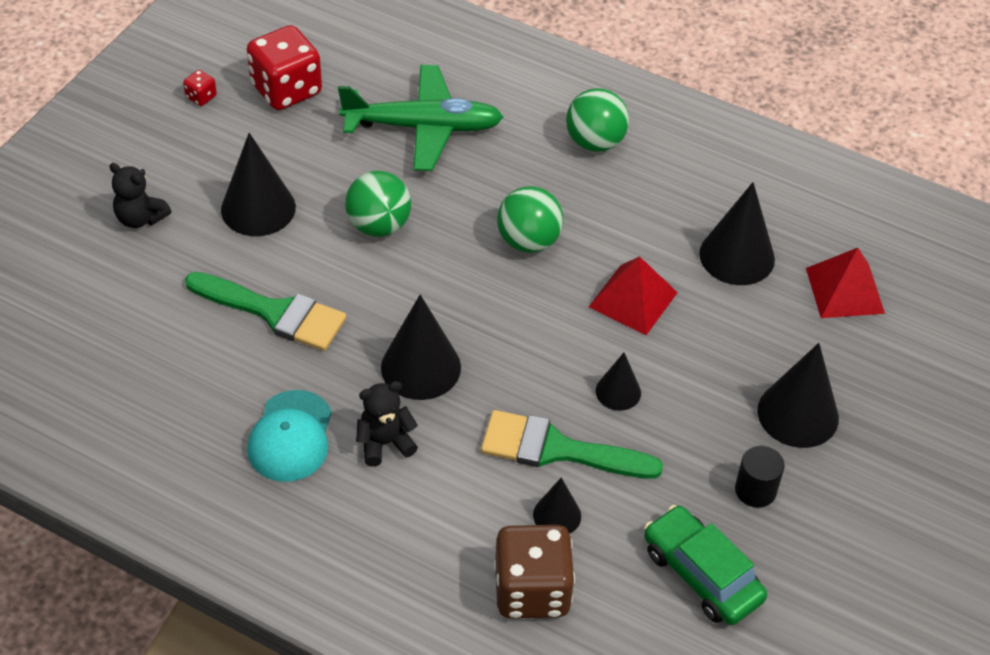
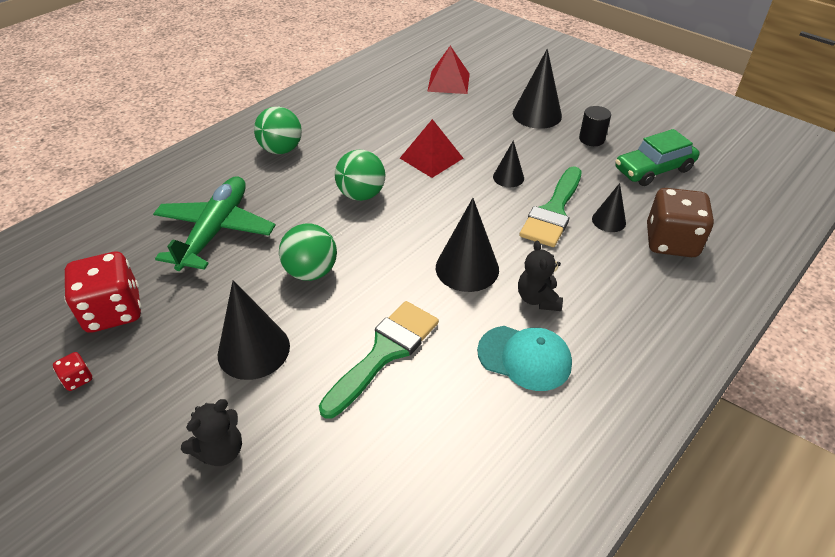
camera: 75 degrees left, 5 degrees down
(737, 256) = (409, 112): black cone -> none

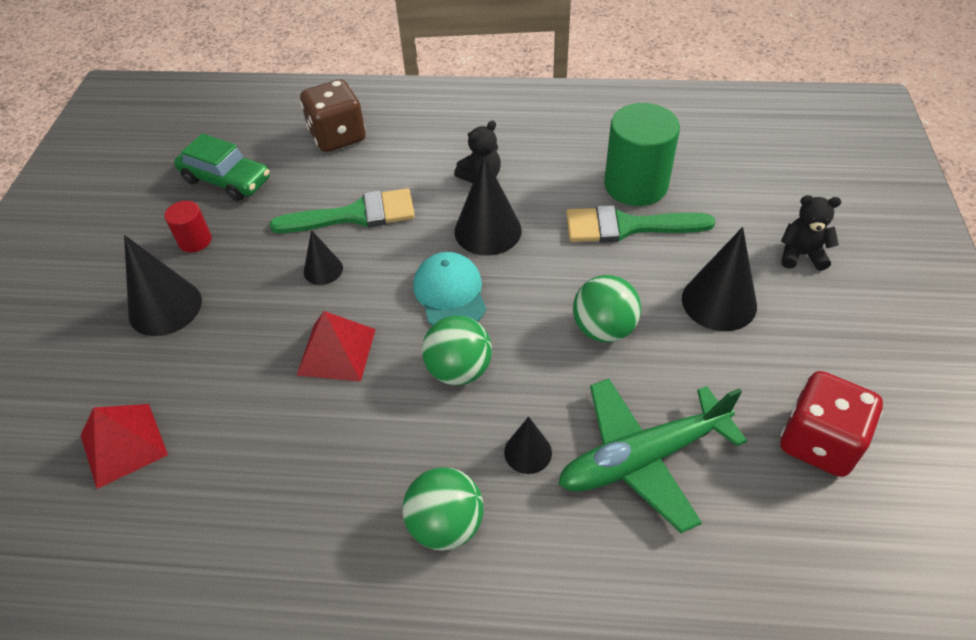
camera: 125 degrees left, 5 degrees up
(77, 379) = (887, 394): red dice -> none
(426, 397) = (635, 185): none -> green cylinder
(524, 358) = (547, 158): turquoise cap -> turquoise cap (450, 293)
(591, 139) = (195, 241): black cylinder -> red cylinder
(608, 221) = (338, 178): black cone -> black cone (528, 452)

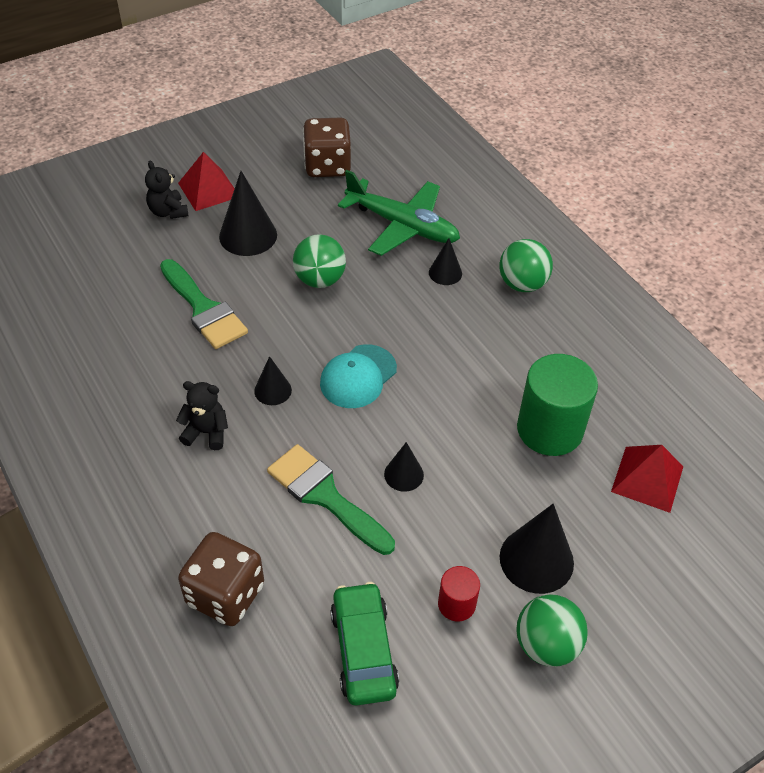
camera: 130 degrees left, 0 degrees up
(337, 351) = (466, 410): red pyramid -> red pyramid (208, 189)
(459, 370) = (419, 334): green ball -> green ball (546, 645)
(488, 231) = (273, 390): black cone -> black cone, size x0.57
(635, 185) = (147, 324): green cylinder -> green cylinder (549, 429)
(818, 442) = (327, 166): red dice -> brown dice

